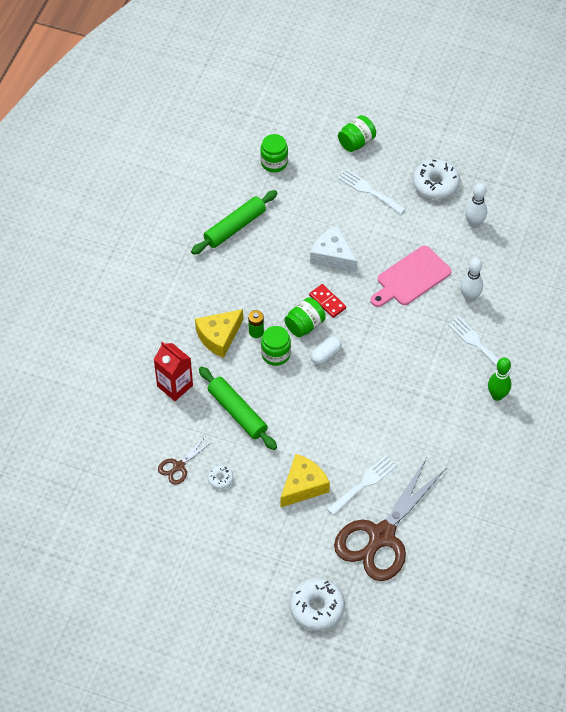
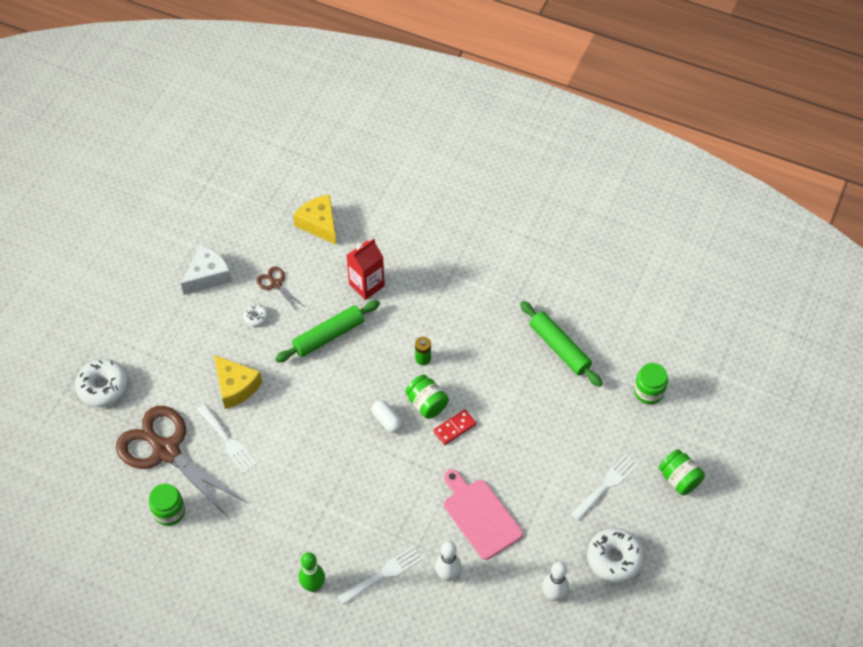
camera: 95 degrees right, 0 degrees up
(219, 337) = (420, 325): yellow cheese -> yellow cheese (319, 224)
(276, 354) = (393, 374): green jar -> green jar (169, 511)
(332, 256) = (515, 439): white cheese -> white cheese (208, 276)

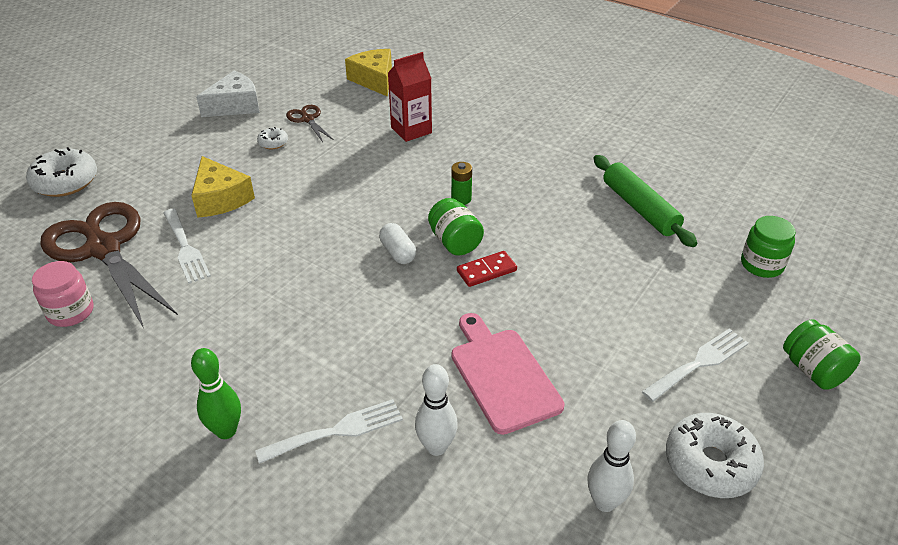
camera: 10 degrees right, 15 degrees down
(169, 511) = (71, 312): green jar -> pink jar
(328, 336) = (351, 167): green rolling pin -> none

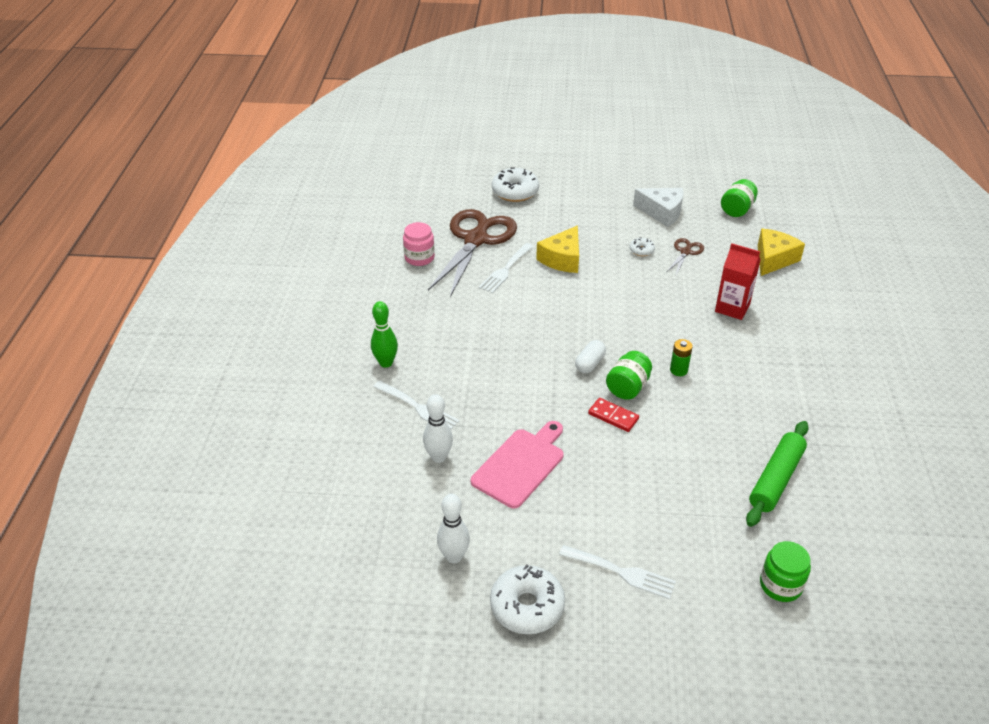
camera: 60 degrees right, 0 degrees up
(813, 370) = (675, 651): green jar -> green jar (737, 209)

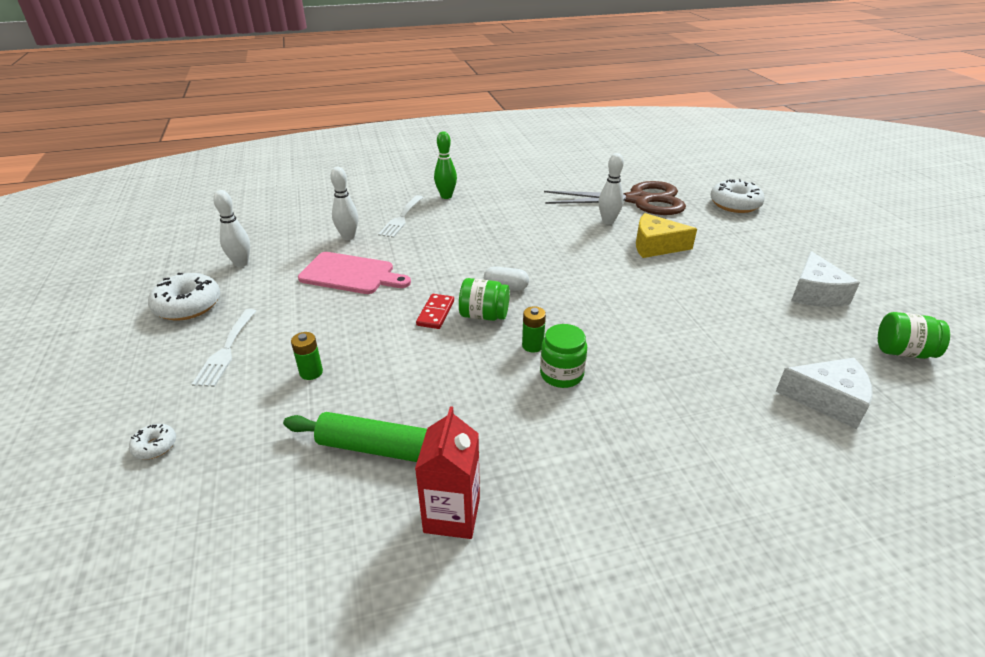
camera: 70 degrees right, 5 degrees down
(419, 258) = (587, 183): pink jar -> none
(505, 270) = (608, 221): white fork -> white bowling pin
(641, 250) = (723, 290): white donut -> white donut (155, 446)
(674, 511) = (311, 372): none -> green battery
(685, 252) = (756, 321): brown scissors -> none
(732, 308) = (681, 373): red carton -> red carton (452, 515)
(773, 259) = (828, 400): yellow cheese -> white cheese
(780, 585) = (209, 471): green jar -> green jar (561, 374)

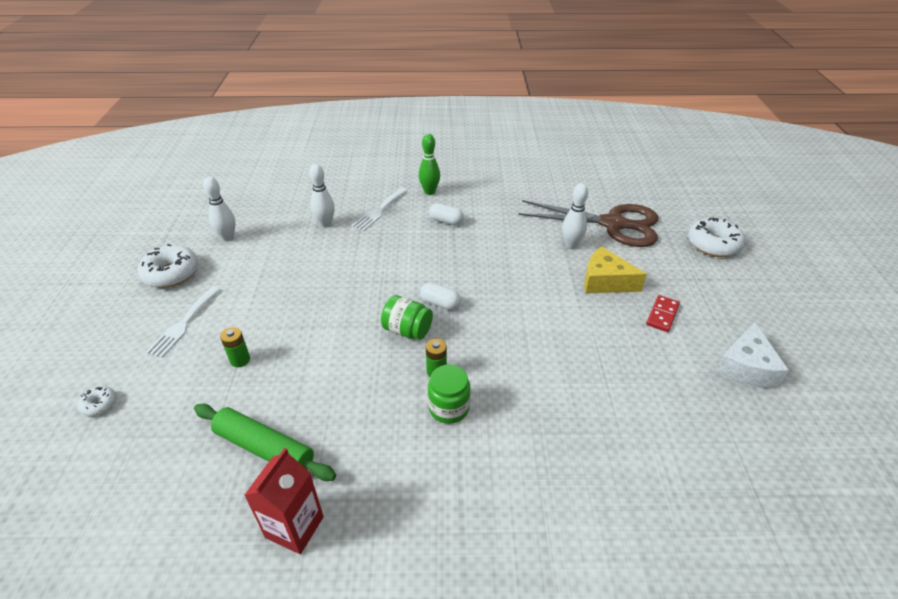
camera: 15 degrees right, 5 degrees up
(351, 274) = (311, 265): pink cutting board -> none
(436, 313) = (366, 320): red domino -> red domino (662, 315)
(476, 218) = (446, 221): none -> white capsule
(828, 400) = (694, 494): white cheese -> none
(903, 352) = (806, 457): green jar -> none

